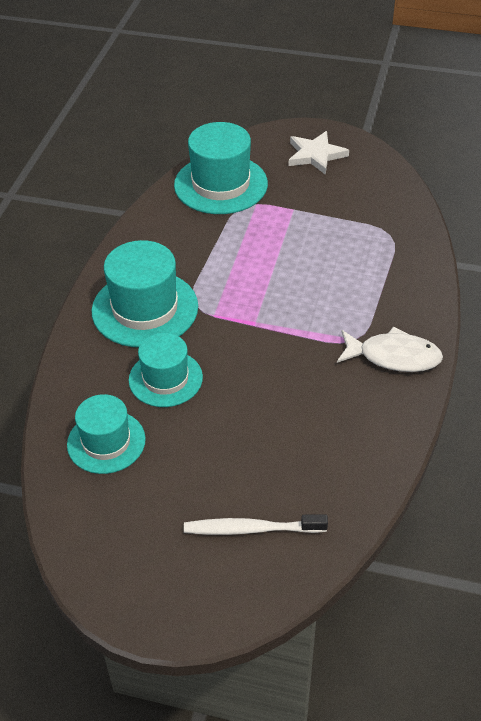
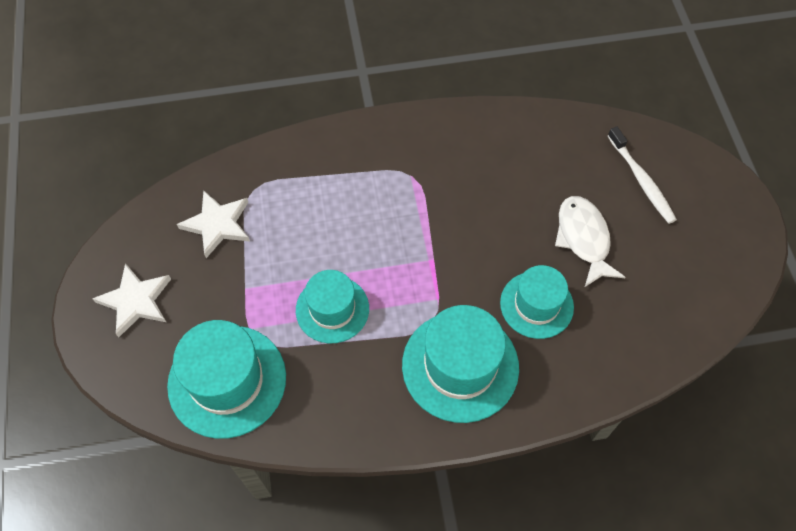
camera: 115 degrees left, 15 degrees up
(106, 442) = (630, 319): turquoise hat -> turquoise hat (332, 309)
(363, 207) = (217, 225): none -> white star
(393, 357) = (417, 142): white fish -> white fish (583, 239)

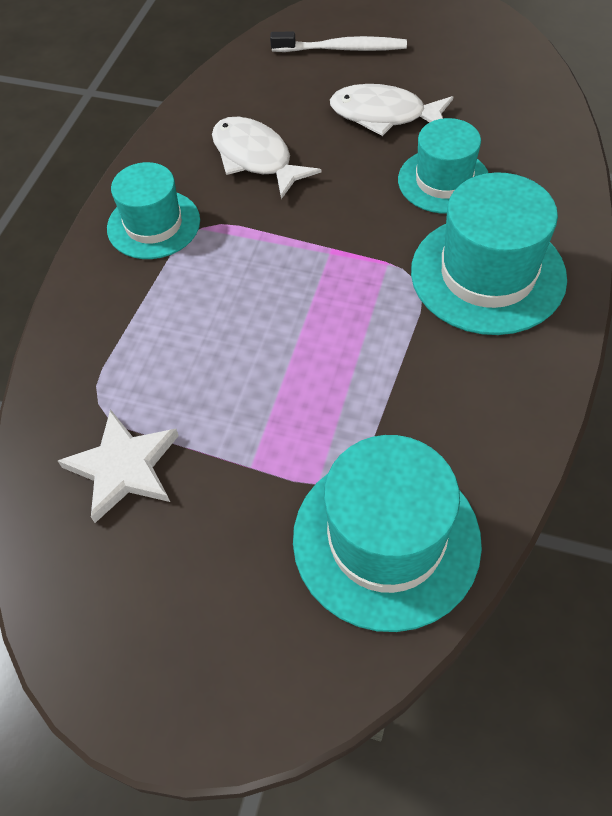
camera: 60 degrees left, 5 degrees down
(136, 301) = (183, 628): white star -> none
(332, 309) = (342, 374): turquoise hat -> turquoise hat (153, 224)
(492, 177) = (256, 158): none -> white fish

